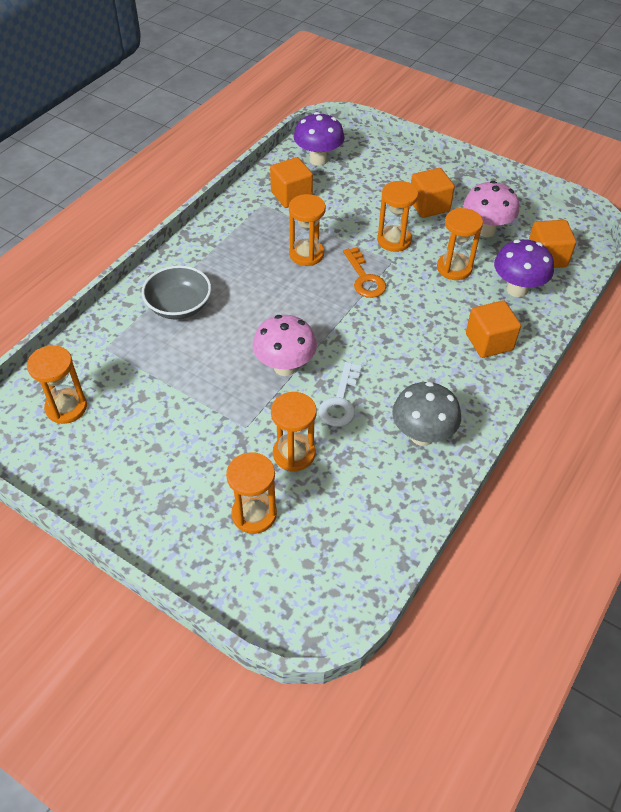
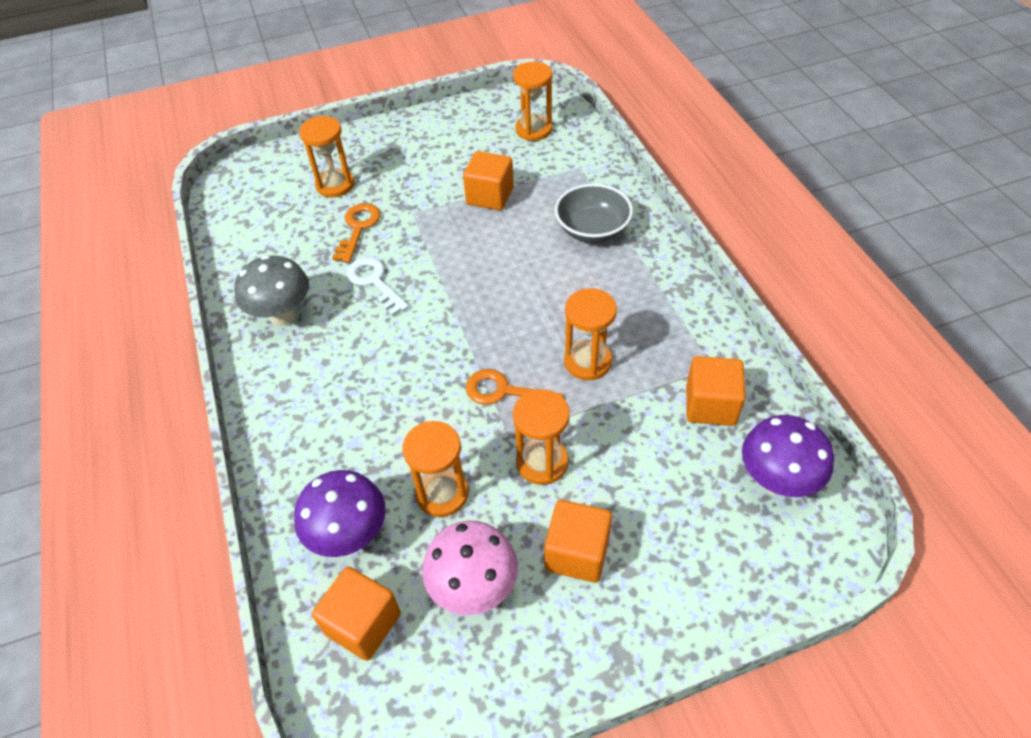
camera: 130 degrees right, 0 degrees up
(285, 367) = (448, 266): pink mushroom -> none
(294, 453) = (358, 228): orange hourglass -> orange key
(489, 342) = (314, 444): orange cube -> orange cube (490, 196)

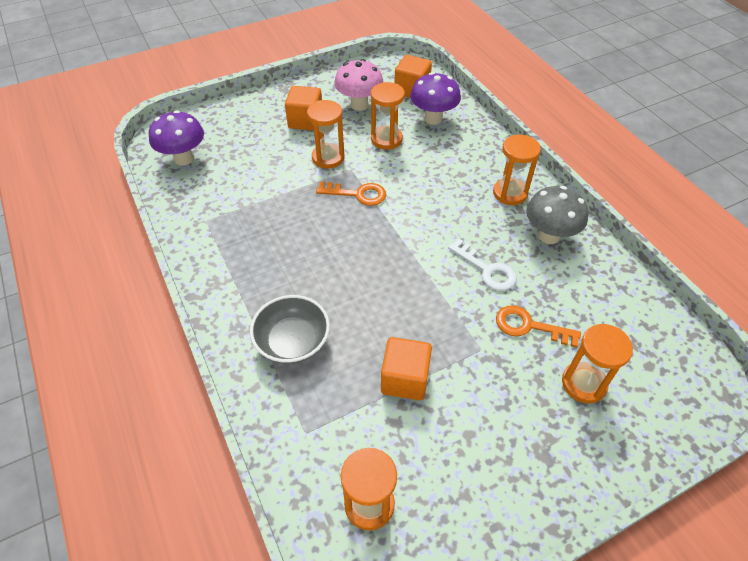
camera: 170 degrees right, 0 degrees up
(358, 228) = (529, 326): orange key -> orange key turned 105 degrees clockwise
(587, 361) = (299, 218): orange hourglass -> orange hourglass (510, 193)
(710, 405) = (213, 196): orange cube -> none

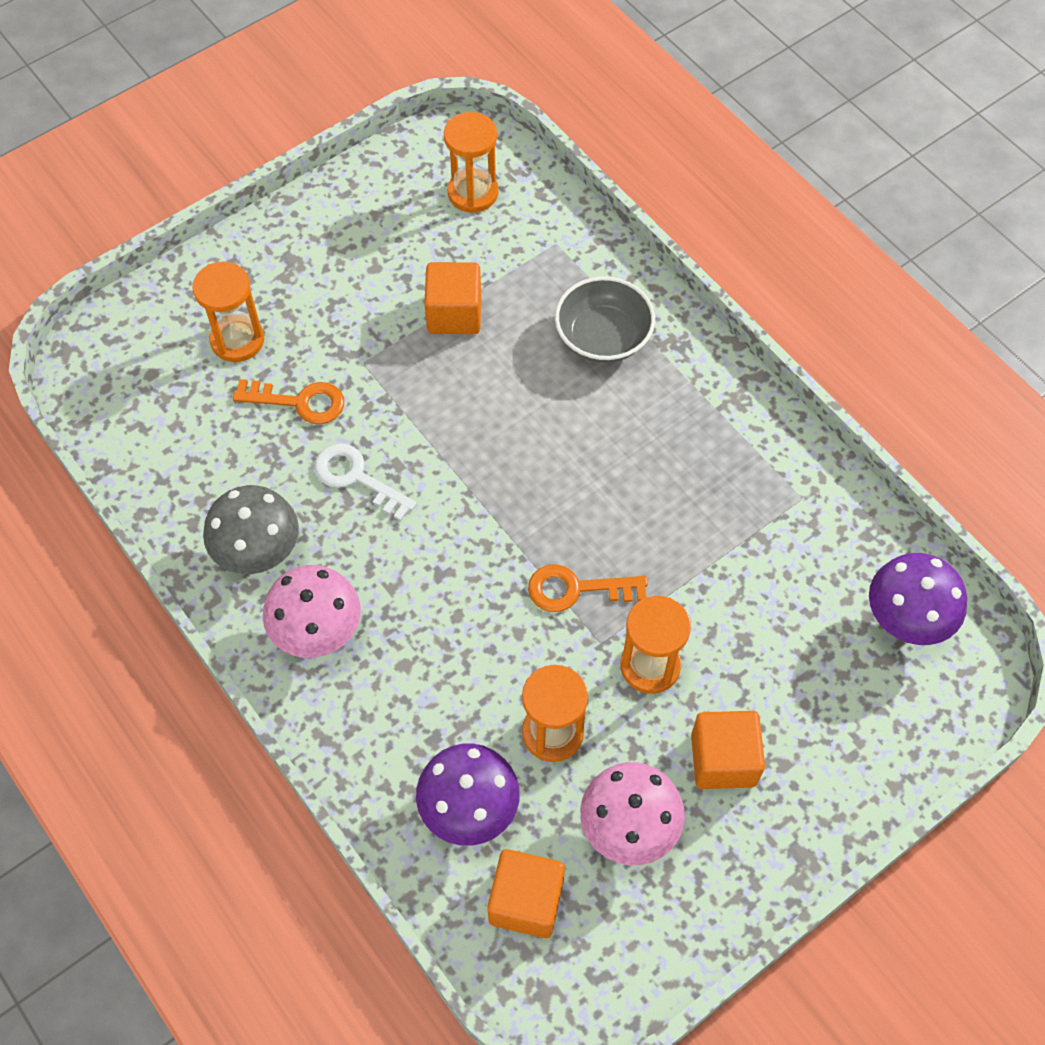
camera: 170 degrees right, 10 degrees up
(510, 193) = (318, 633): orange hourglass -> pink mushroom

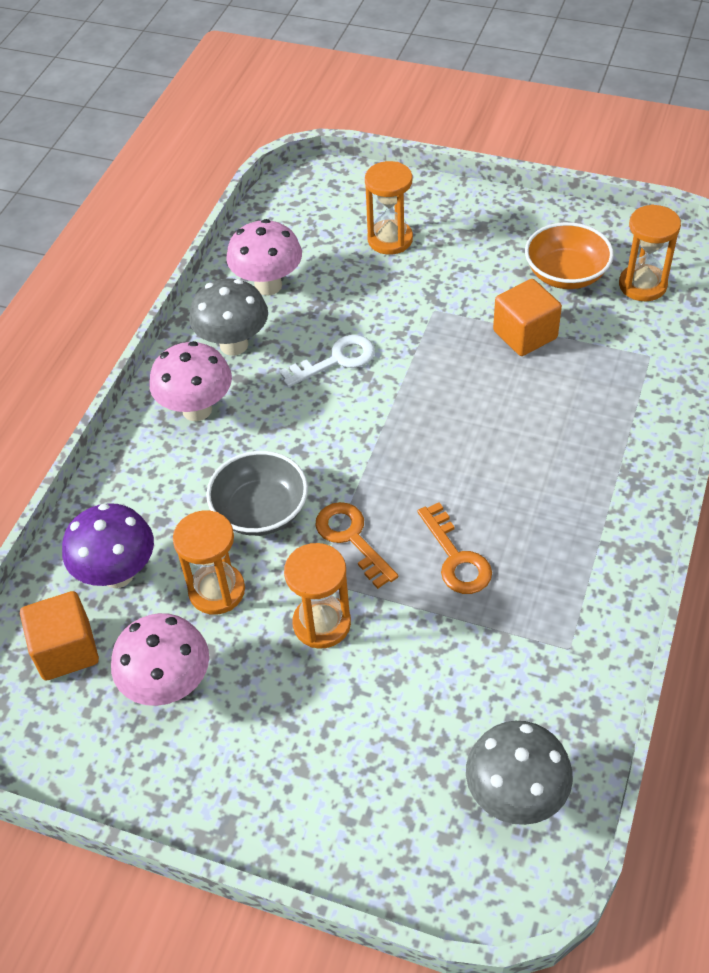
camera: 60 degrees right, 10 degrees down
(204, 478) = (268, 285): none -> pink mushroom
(299, 402) = (370, 297): orange key -> orange key (456, 558)
(356, 478) = (336, 360): white key -> white key turned 60 degrees clockwise
(410, 237) = (566, 274): none -> orange bowl
(603, 337) = (594, 431): grey bowl -> grey bowl (260, 511)
(723, 760) = (274, 721): orange cube -> none
(905, 621) = (515, 796): purple mushroom -> grey mushroom

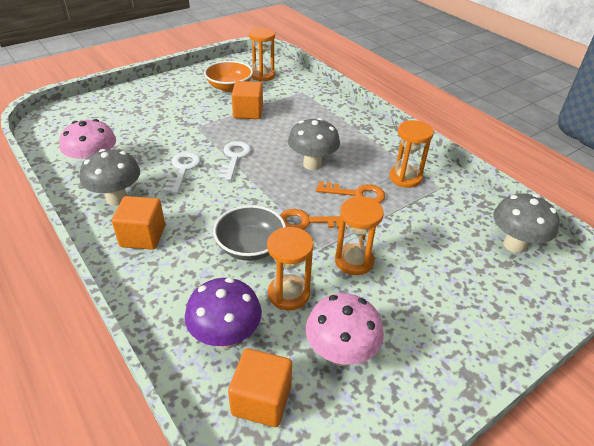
camera: 60 degrees left, 10 degrees down
(197, 410) = (143, 236): pink mushroom -> orange cube
(390, 239) = (131, 116): orange hourglass -> orange hourglass (405, 178)
(407, 389) = (234, 158): none -> white key
(475, 474) = (312, 164): none -> grey mushroom

